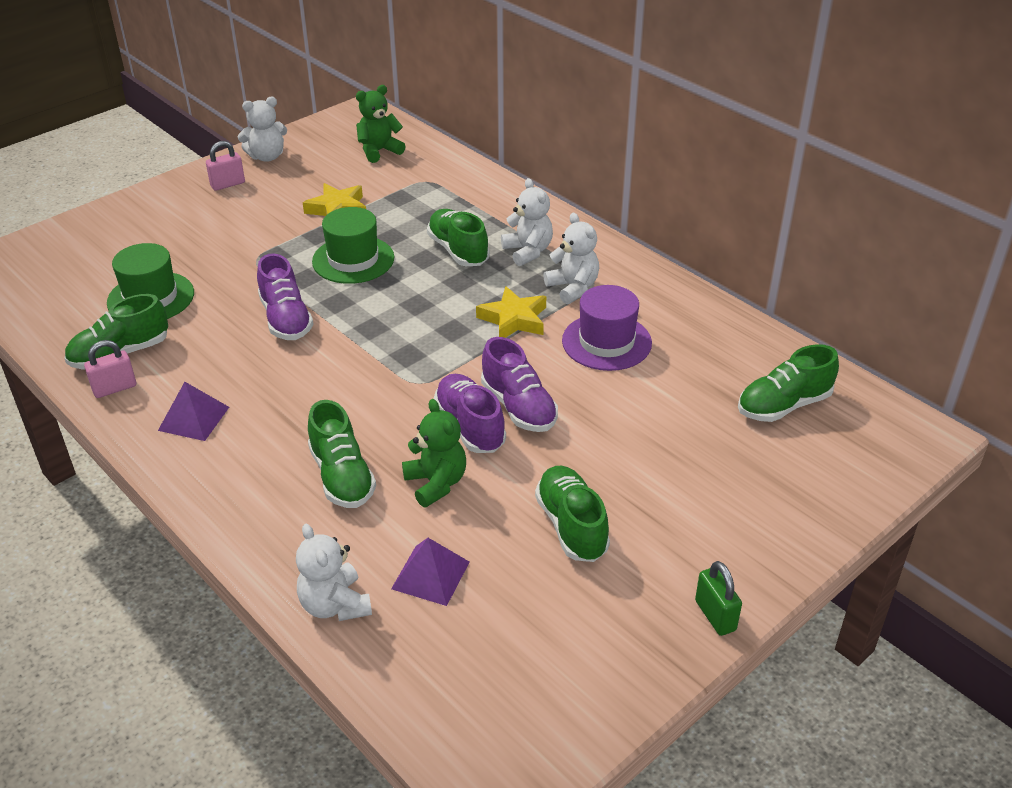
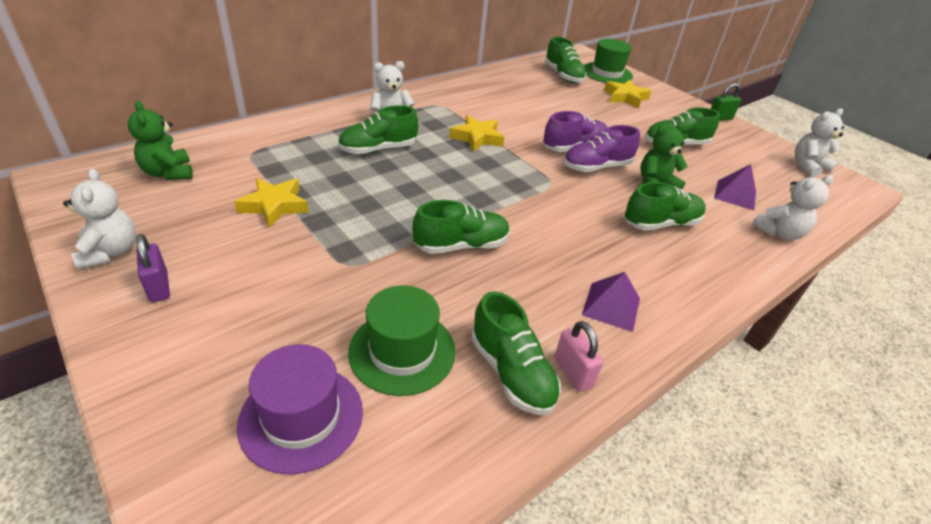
camera: 90 degrees left, 0 degrees up
(228, 184) = (159, 287): pink padlock -> purple padlock
(286, 319) = (461, 246): purple shoe -> green shoe
(353, 260) = (372, 202): green hat -> green hat (607, 73)
(573, 288) = (443, 112): white teddy bear -> white teddy bear (808, 166)
(606, 342) = (506, 111): purple hat -> purple hat (301, 417)
(736, 482) = (625, 97): none -> yellow star

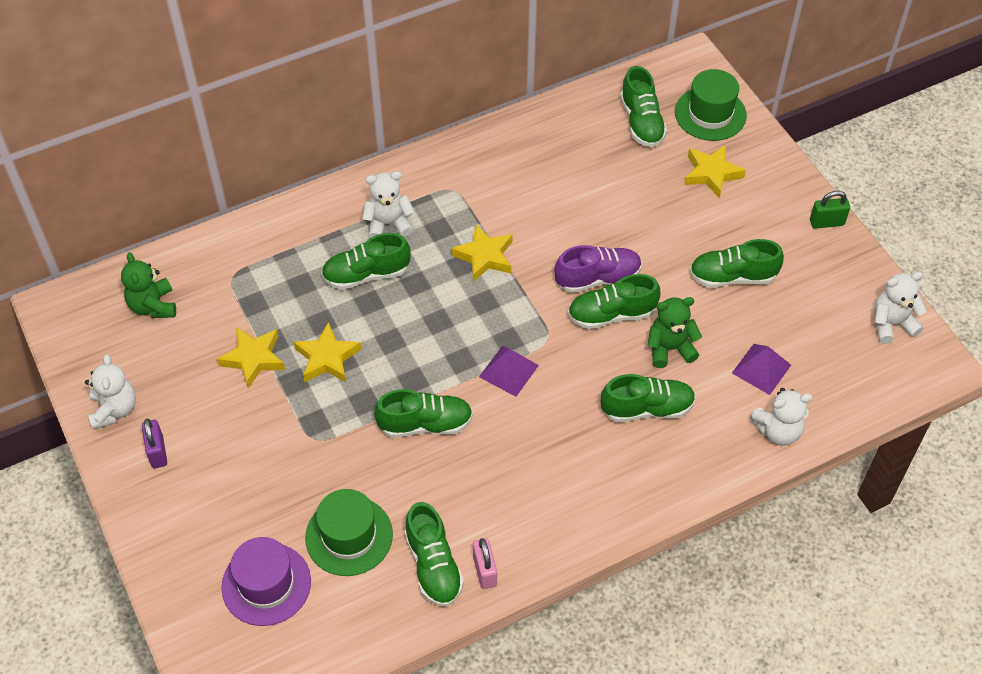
camera: 15 degrees right, 15 degrees up
(351, 202) = (327, 358): none -> yellow star
(596, 167) = (611, 314): purple shoe -> green shoe
(611, 306) = (546, 508): purple pyramid -> purple pyramid (509, 371)

